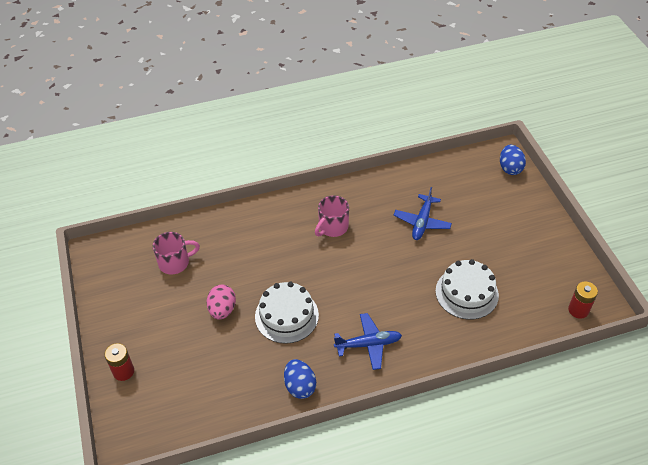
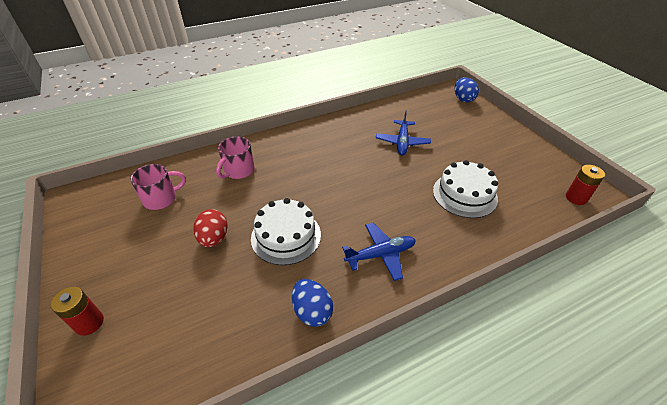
camera: 10 degrees left, 5 degrees down
(222, 310) = (214, 238): pink egg -> red egg
(332, 227) = (320, 153): pink mug -> pink mug (238, 170)

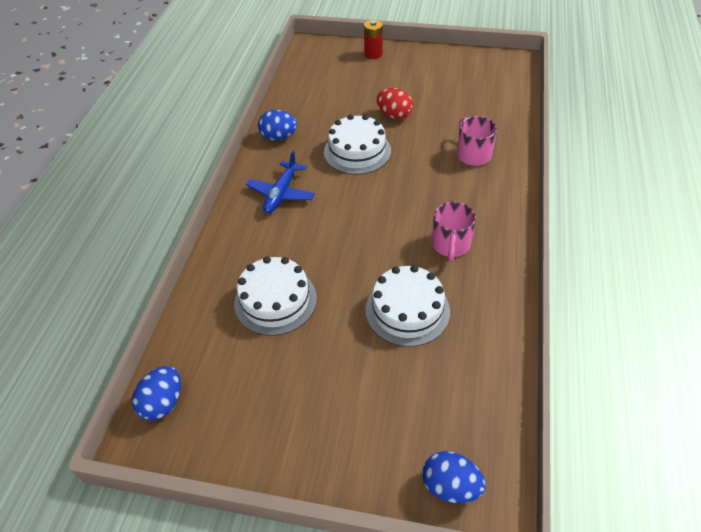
camera: 130 degrees right, 5 degrees up
(161, 199) = (471, 101): pink mug -> pink mug (450, 245)
(402, 142) = (407, 310): blue plane -> white cake
(576, 198) = (163, 403): red battery -> blue egg

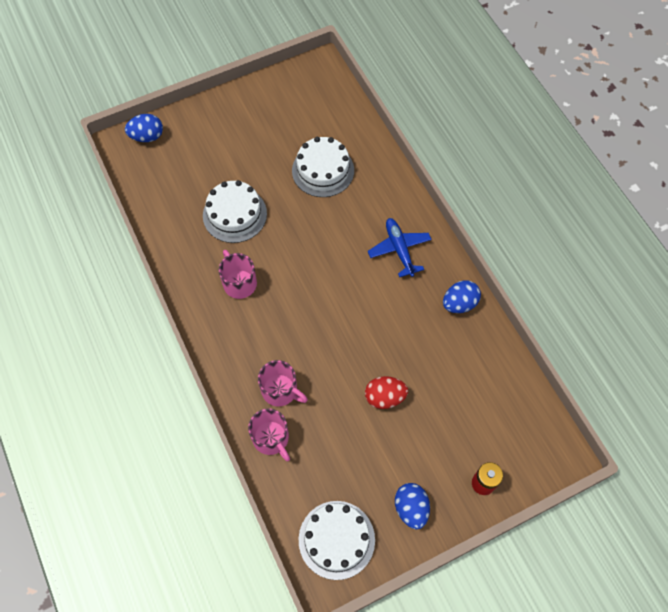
camera: 140 degrees right, 15 degrees up
(163, 403) = (328, 84): blue egg -> blue egg (411, 508)
(357, 151) = (380, 330): white cake -> white cake (336, 539)
(502, 132) = (271, 438): none -> pink mug

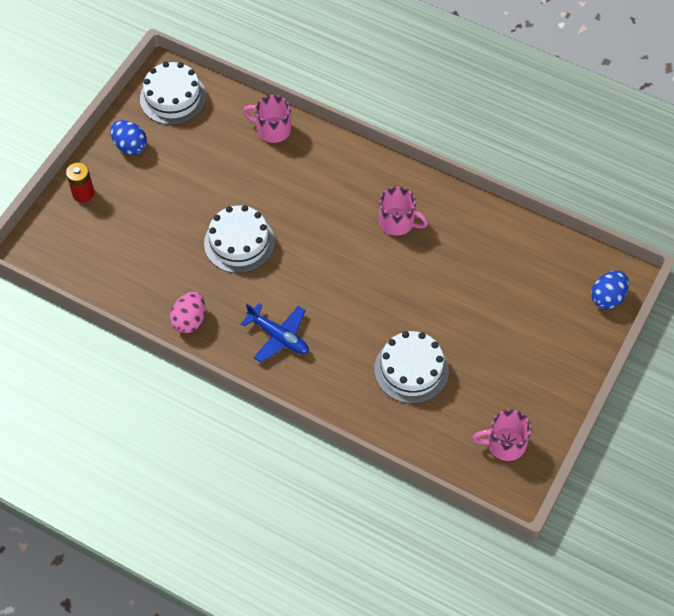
camera: 145 degrees right, 5 degrees down
(235, 214) = (455, 276): white cake -> white cake (239, 242)
(280, 390) = (292, 164): pink mug -> pink mug (505, 444)
(384, 397) = (203, 208): red egg -> none
(459, 303) = (189, 320): blue egg -> pink egg

